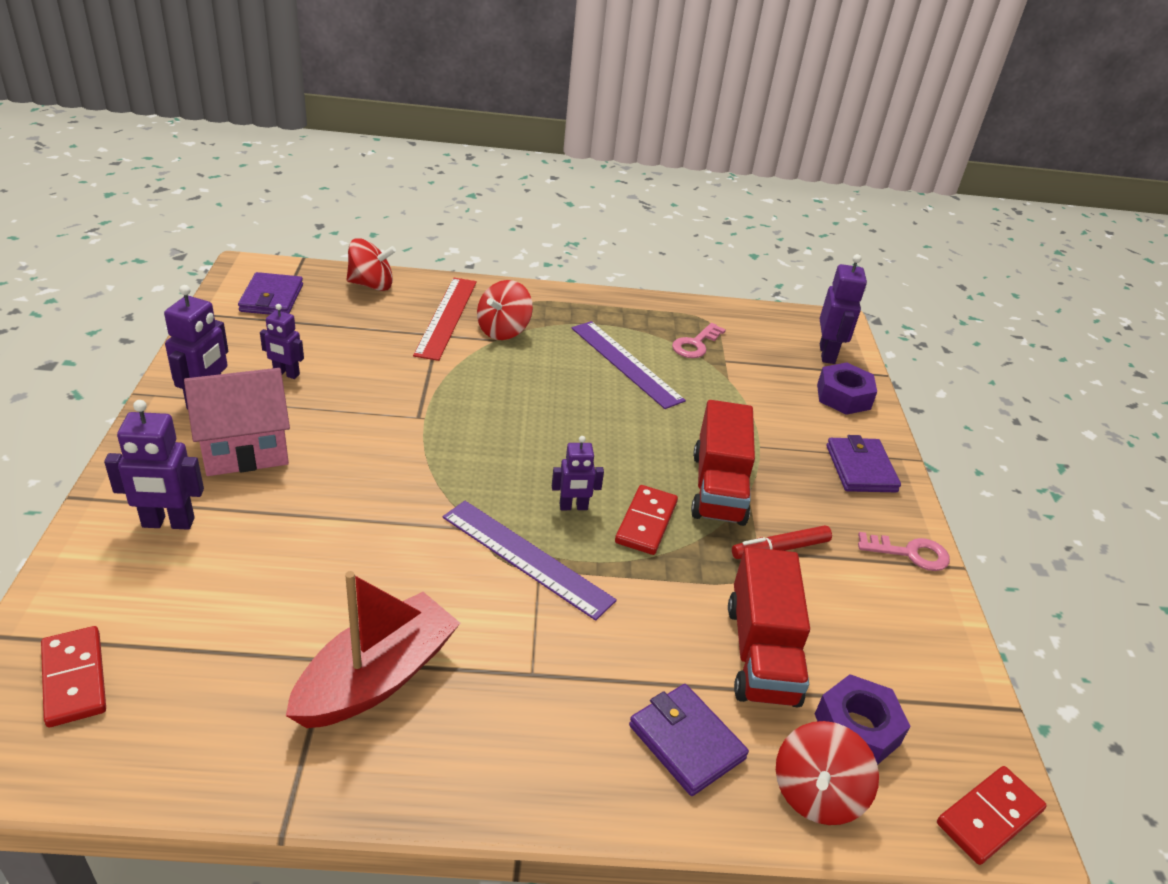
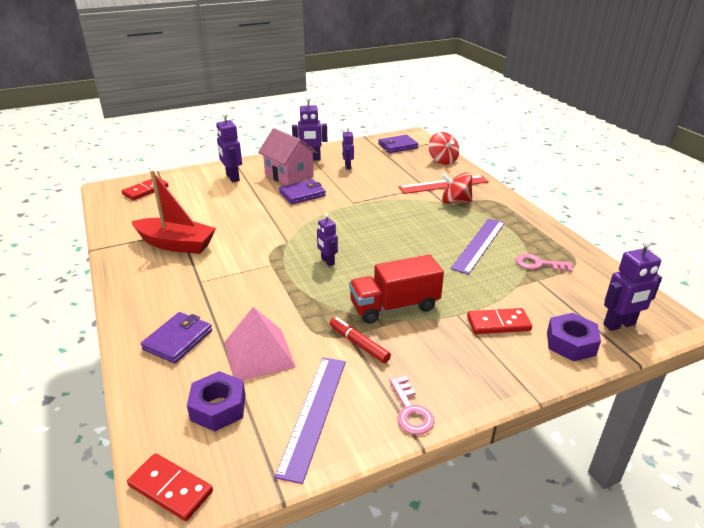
camera: 70 degrees right, 5 degrees down
(526, 558) = (276, 258): purple ruler -> purple ruler (313, 414)
(646, 522) = (336, 287): red domino -> red domino (498, 323)
(761, 653) = (259, 354): red truck -> pink pyramid
(816, 793) = (161, 397): red spinning top -> none
(861, 469) = (487, 368): purple wallet -> purple wallet (302, 194)

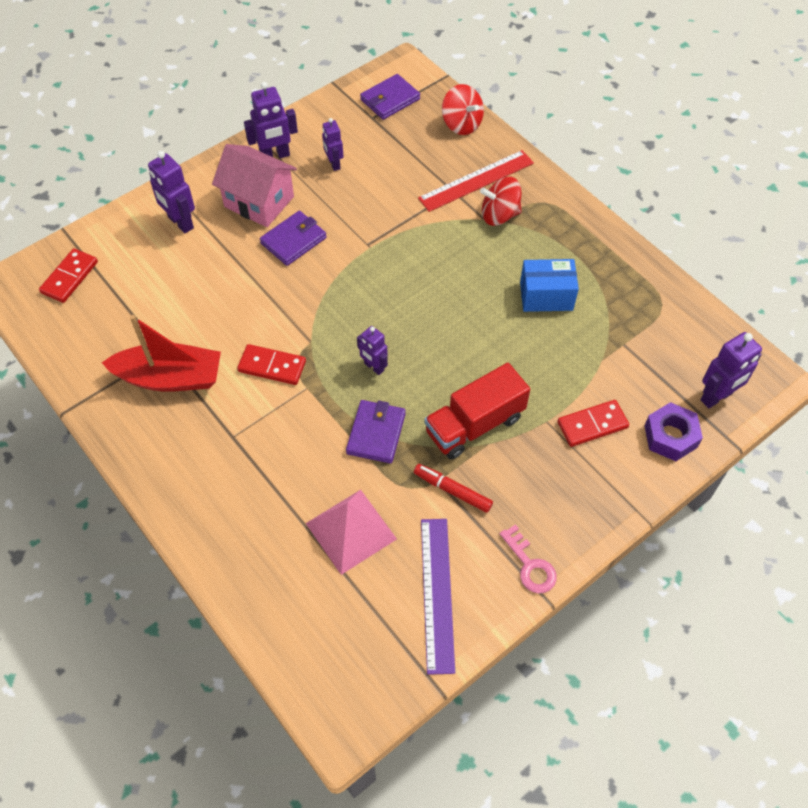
camera: 15 degrees left, 25 degrees up
(171, 488) = (336, 710): red domino -> red domino (272, 366)
(178, 340) = (252, 533): purple wallet -> purple wallet (376, 433)
(218, 408) = (339, 610): purple nut -> none
(479, 245) = (546, 296): purple ruler -> blue box
(538, 264) = (620, 316): pink key -> none

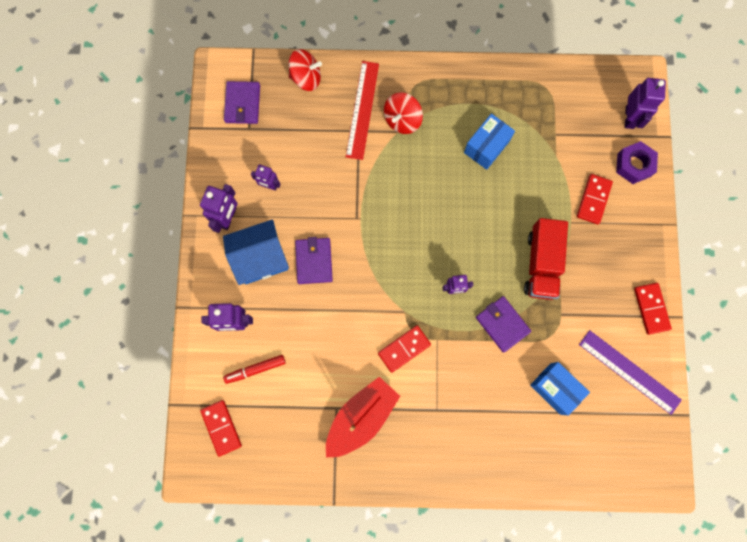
camera: 50 degrees left, 20 degrees up
(259, 202) = (261, 258): pink house -> blue house
(351, 531) = (555, 388): pink pyramid -> blue box
(452, 491) = (574, 312): red marker -> red marker (255, 369)
(530, 565) = (651, 308): pink key -> red domino

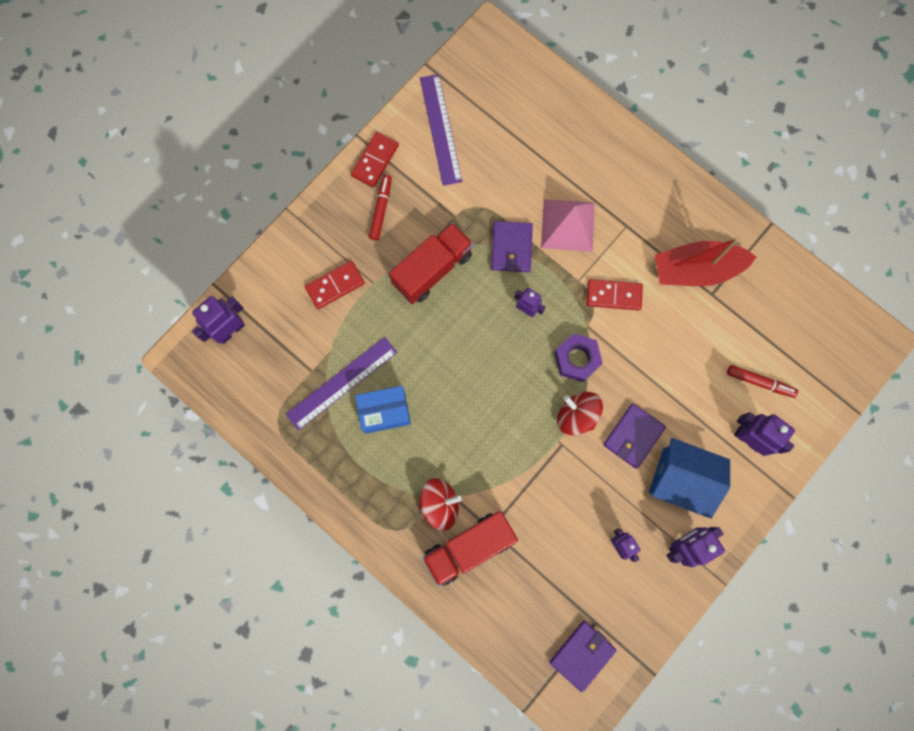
camera: 140 degrees left, 0 degrees up
(221, 428) = (826, 357): red domino -> none
(306, 78) = (496, 629): red spinning top -> red spinning top (576, 416)
(362, 110) = (469, 547): red ruler -> red truck
(478, 375) = (568, 225): none -> pink pyramid
(529, 142) = (342, 383): none -> purple ruler
(555, 388) = (513, 164): blue box -> none
(614, 277) = (381, 209): none -> red marker
(634, 165) = (270, 286): purple nut -> purple nut (576, 359)

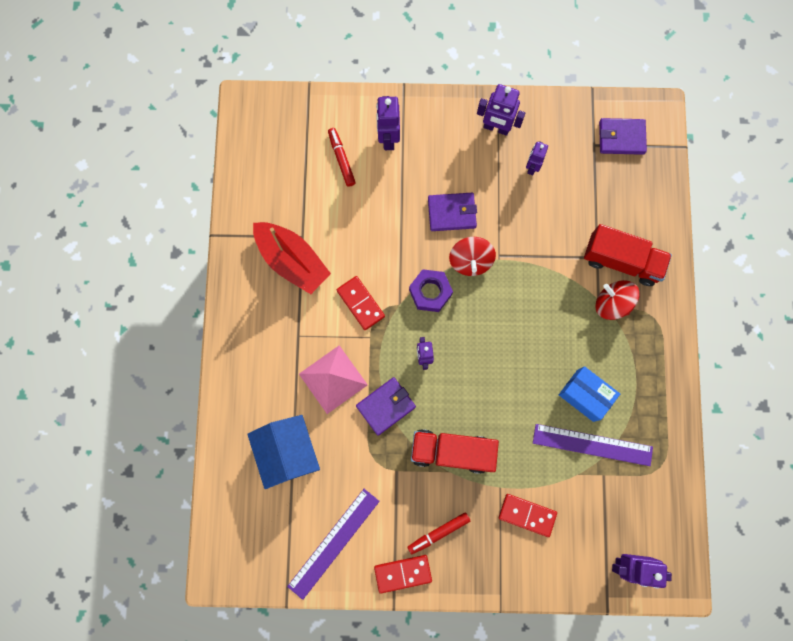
camera: 130 degrees left, 0 degrees up
(681, 479) = (454, 161): blue house -> blue house (288, 452)

